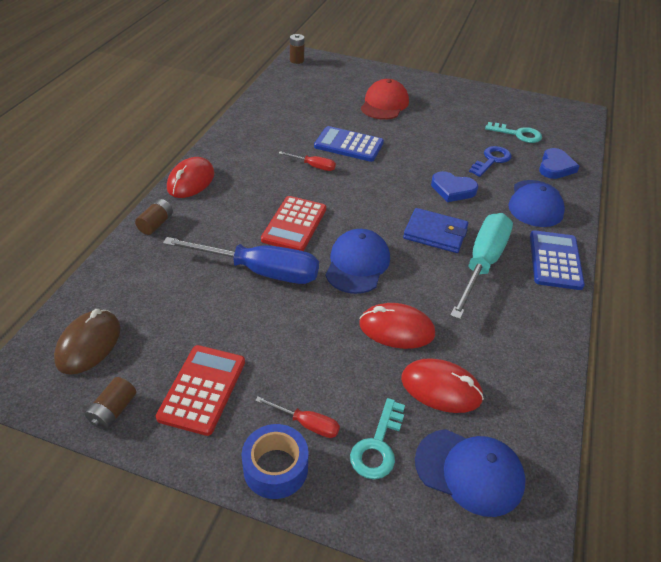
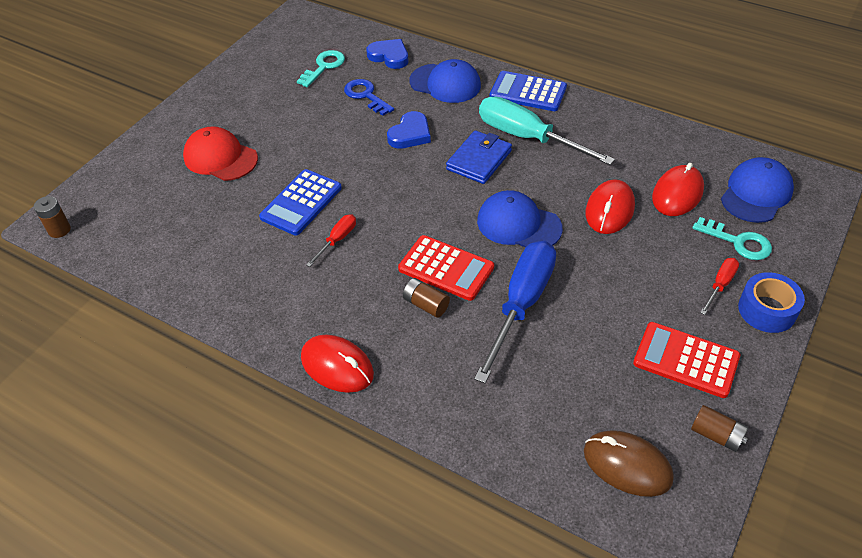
camera: 75 degrees left, 5 degrees up
(156, 224) = (422, 404): brown battery -> brown battery (426, 304)

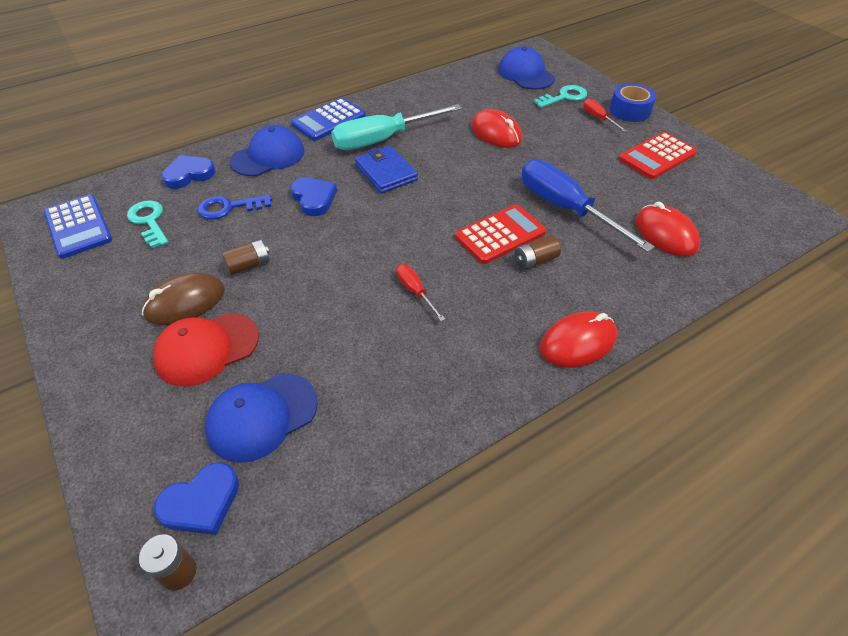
camera: 65 degrees left, 0 degrees up
(105, 216) = (201, 502): none -> blue heart
(301, 203) = (341, 302): blue calculator -> blue calculator (78, 227)
(518, 224) = (478, 179): blue cap -> blue cap (262, 416)
(627, 465) = (739, 215): brown mouse -> brown mouse (185, 302)
(677, 194) = (502, 101): red mouse -> red mouse (665, 234)
(716, 435) = (725, 169): brown battery -> brown battery (249, 265)

